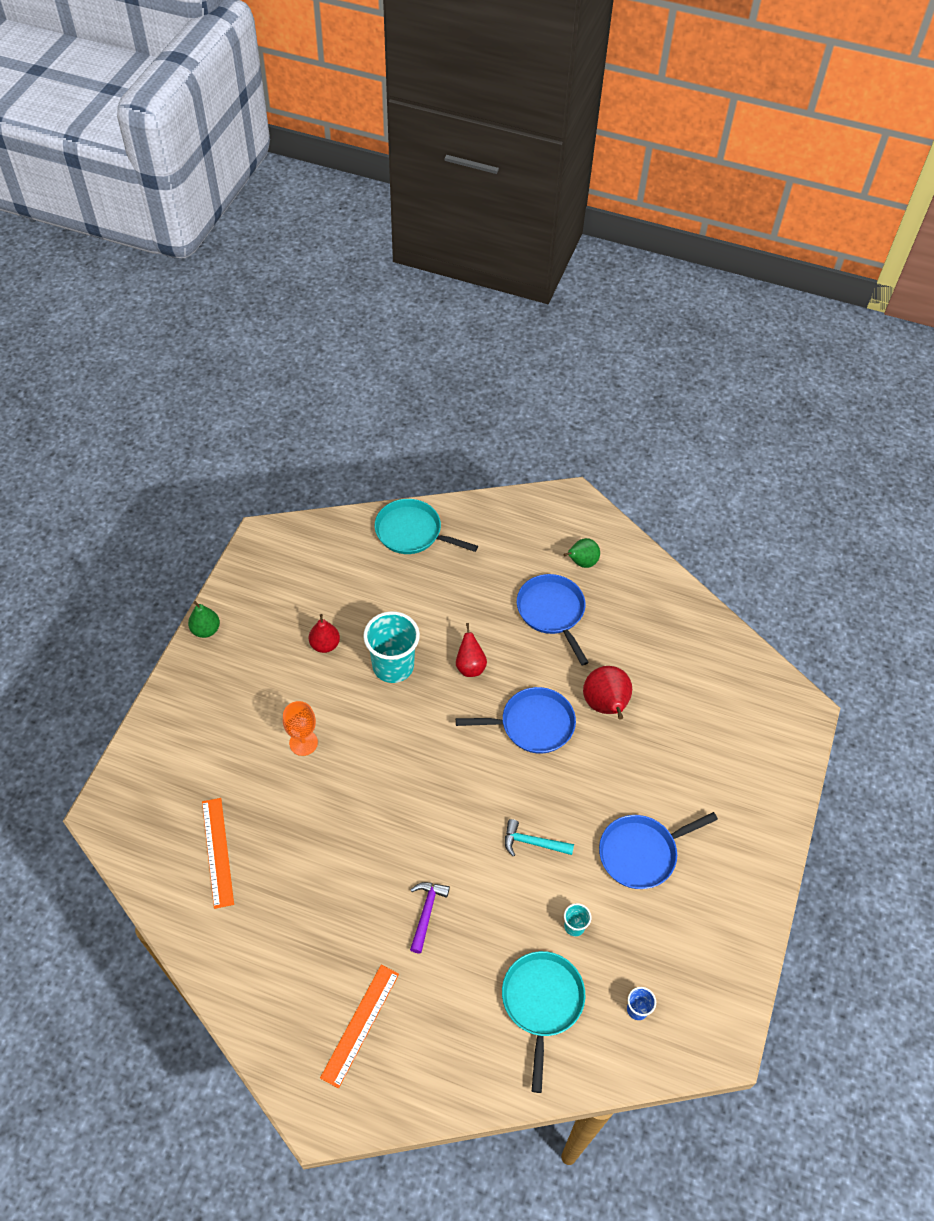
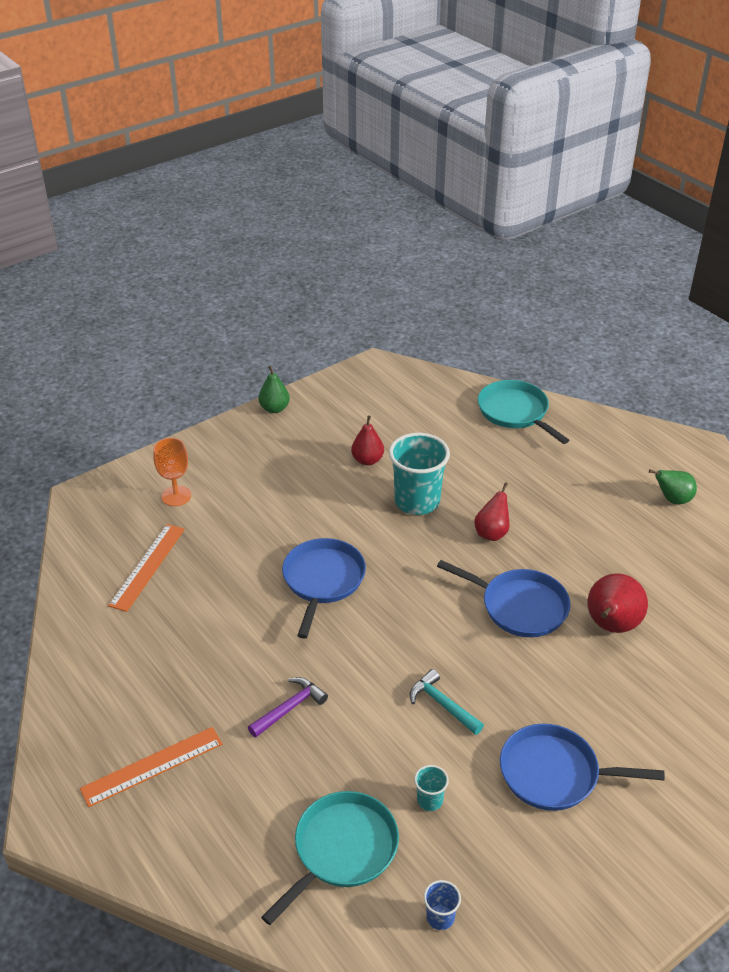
camera: 35 degrees right, 15 degrees down
(303, 743) = (288, 522): orange goblet -> orange goblet (176, 496)
(552, 612) = (610, 525): blue pan -> blue pan (323, 580)

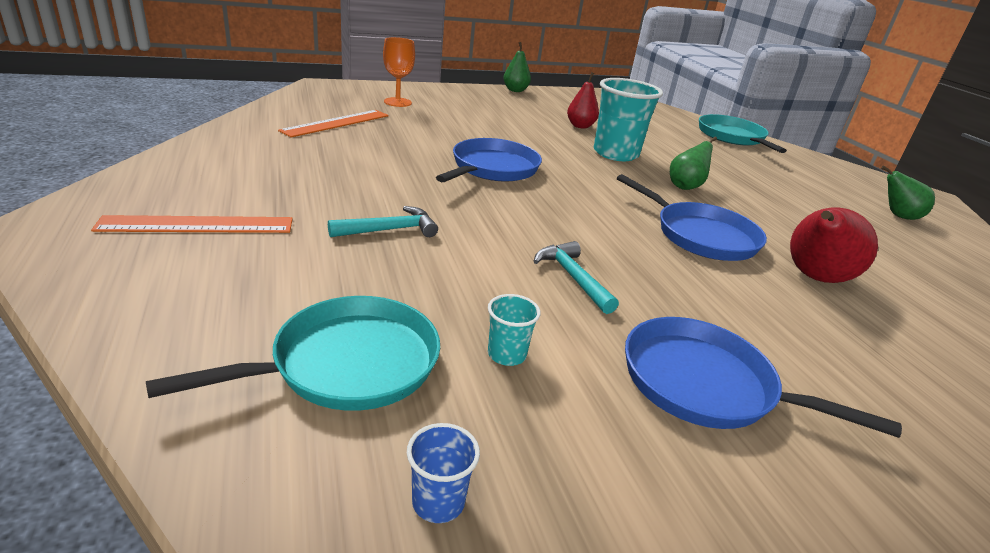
camera: 15 degrees right, 10 degrees down
(289, 708) = (389, 230): purple hammer -> turquoise hammer
(491, 533) = (685, 186): red pear -> green pear

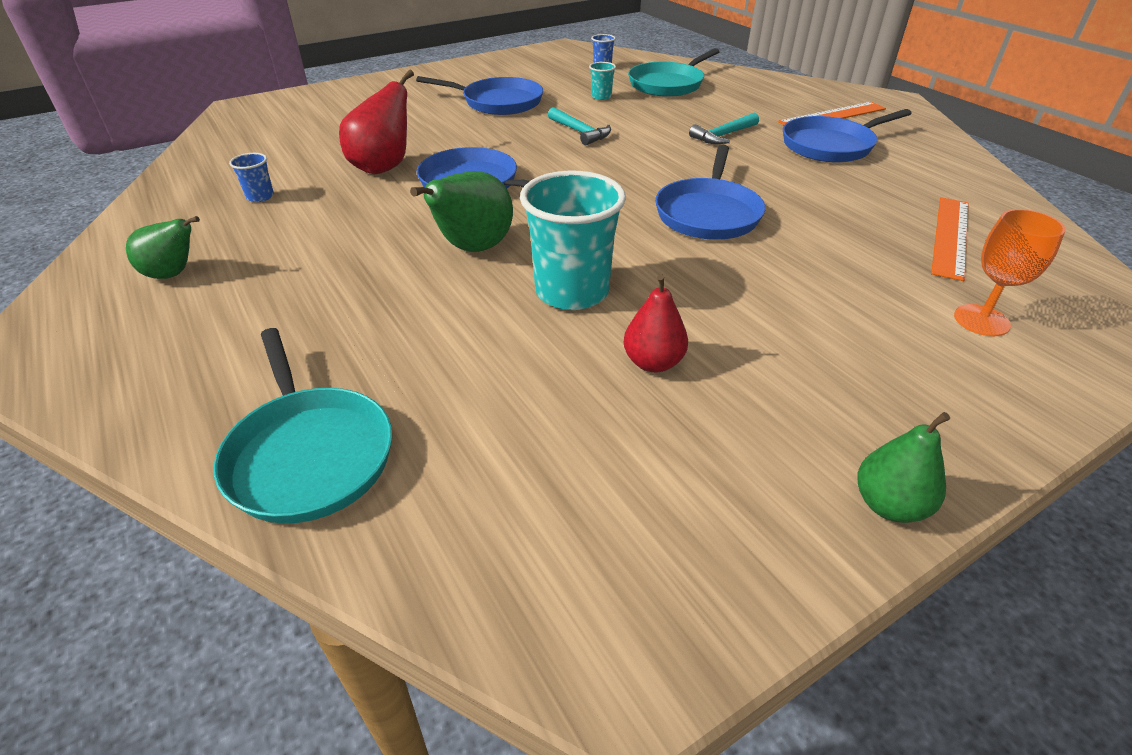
camera: 170 degrees right, 10 degrees up
(287, 191) = (830, 146): none -> blue pan
(685, 186) = (472, 248): green pear -> green pear, size x1.53
(916, 269) = (260, 197): none -> blue cup

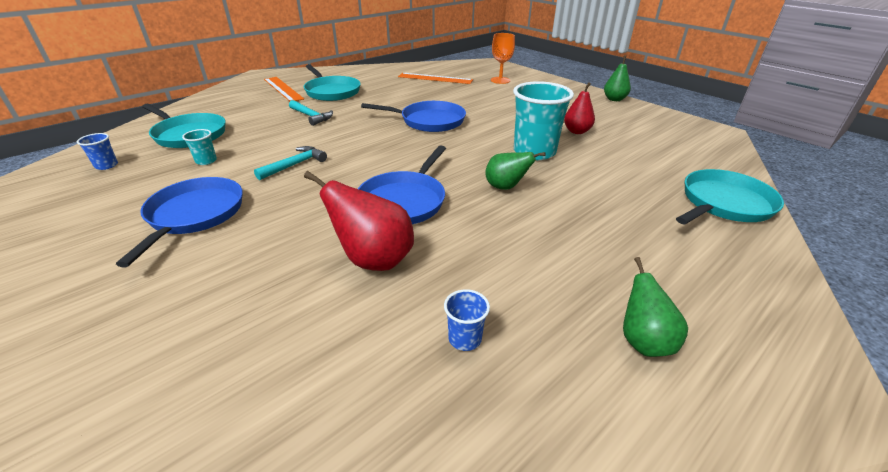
camera: 100 degrees left, 5 degrees down
(472, 248) = (506, 187): green pear -> green pear, size x0.65
(830, 146) = (332, 92): blue pan -> turquoise pan

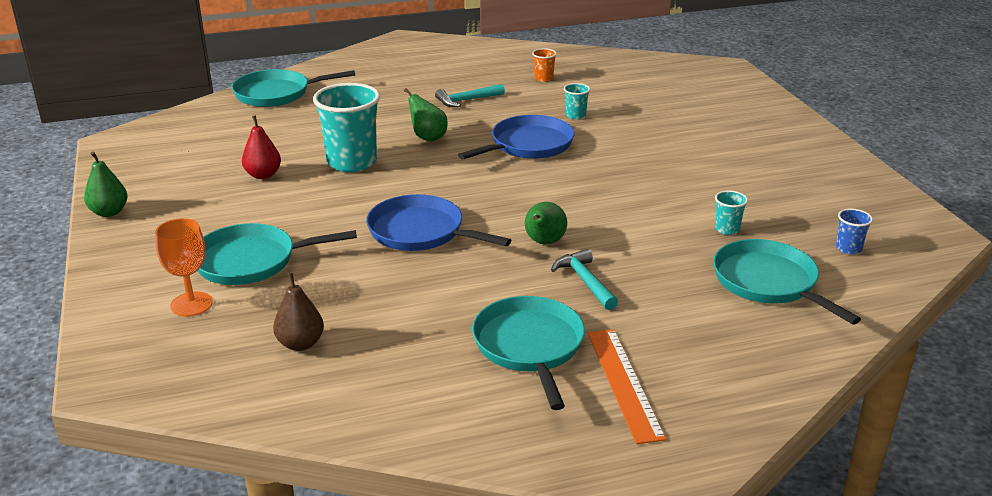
camera: 155 degrees left, 5 degrees down
(194, 215) = (718, 171): blue pan -> none
(294, 165) = (622, 202): turquoise hammer -> turquoise hammer (467, 100)
(373, 260) = (575, 115): red pear -> turquoise cup
(435, 78) = (300, 344): orange ruler -> brown pear
(465, 339) = (543, 78): blue cup -> orange cup
(502, 95) = (251, 261): none -> turquoise pan
(643, 341) = (454, 62): green pear -> green pear (544, 242)

